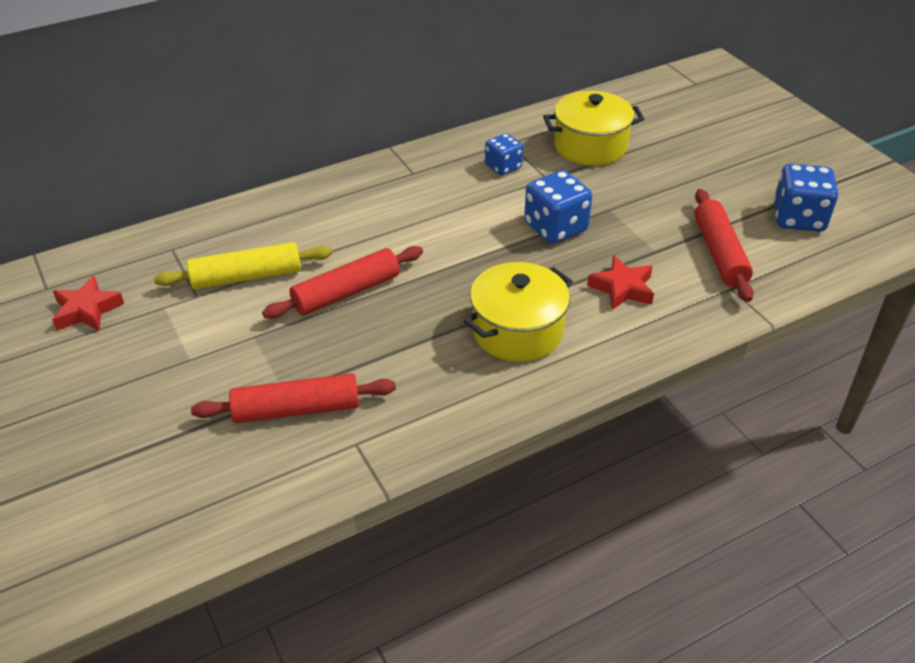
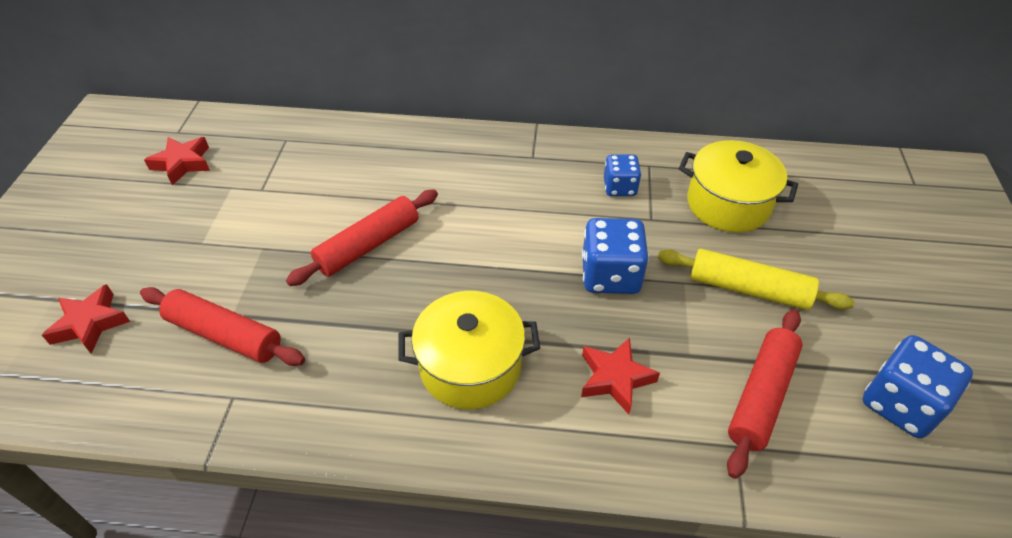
camera: 35 degrees right, 5 degrees up
(157, 465) = (90, 323): none -> red star
(246, 277) = (310, 191): yellow rolling pin -> yellow rolling pin (748, 289)
(346, 292) = (368, 245): red rolling pin -> red rolling pin turned 45 degrees counterclockwise

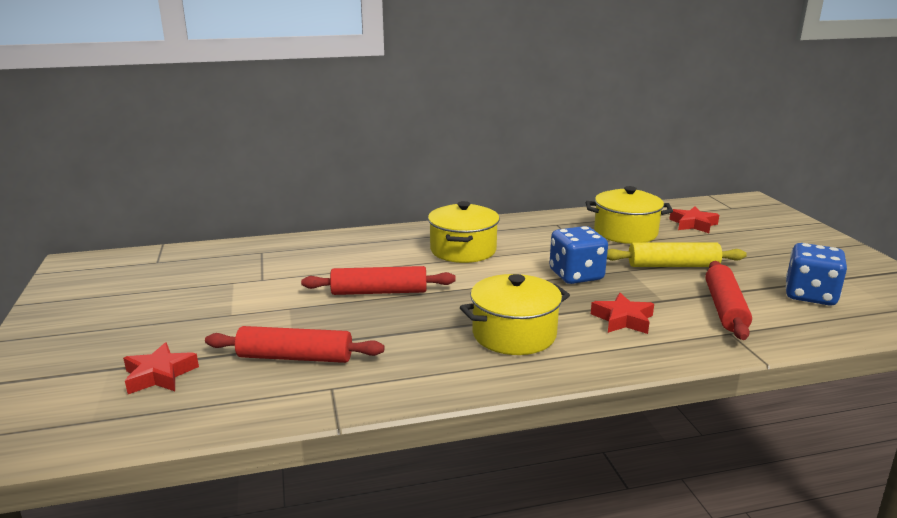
camera: 20 degrees left, 25 degrees down
(182, 163) = (176, 277): red star -> red star (693, 224)
(368, 245) = (379, 292): red rolling pin -> red rolling pin turned 60 degrees clockwise
(504, 190) = (463, 250): none -> yellow pot
(619, 187) = (546, 236): blue dice -> none

